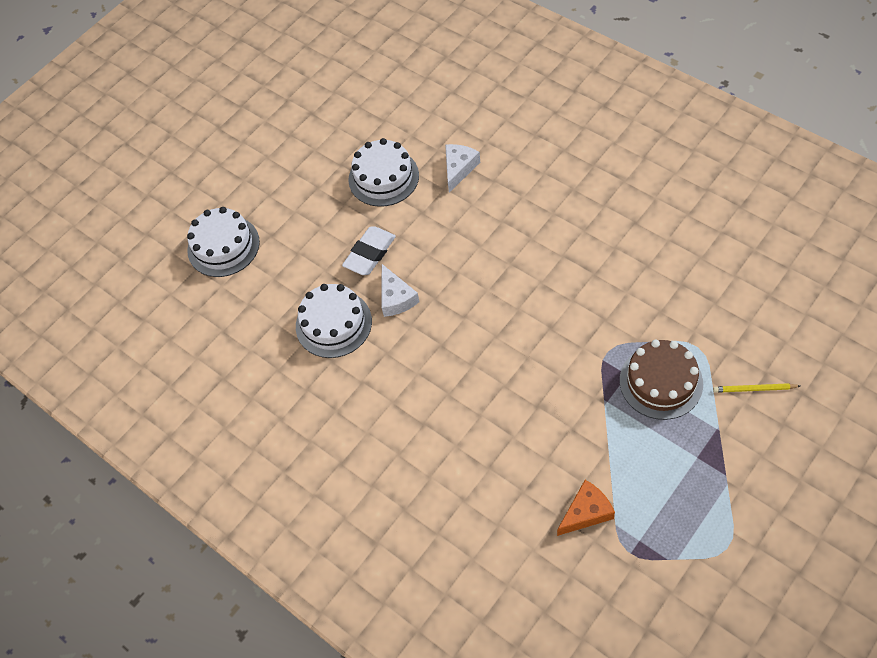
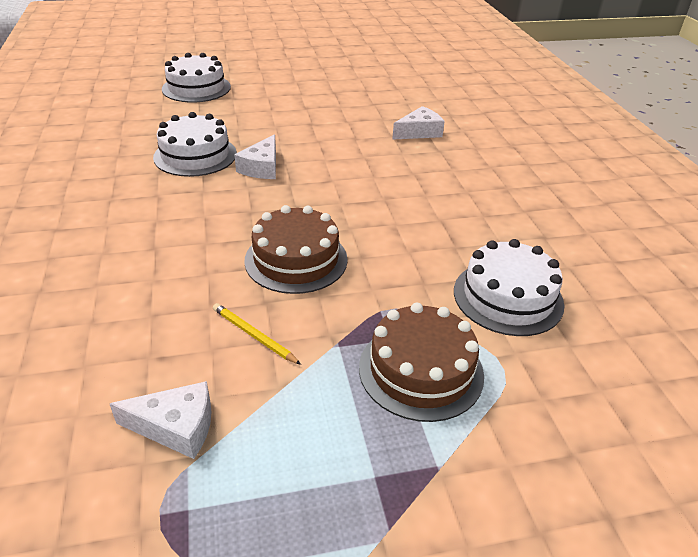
camera: 30 degrees right, 20 degrees down
(370, 254) = (282, 137): white eraser -> none
(383, 177) = (354, 110): white cake -> white cake (508, 297)
(517, 361) = (296, 259): none -> brown cake
(586, 512) = (176, 427): orange cheese -> white cheese
(754, 389) = (537, 461): yellow pencil -> yellow pencil (254, 335)

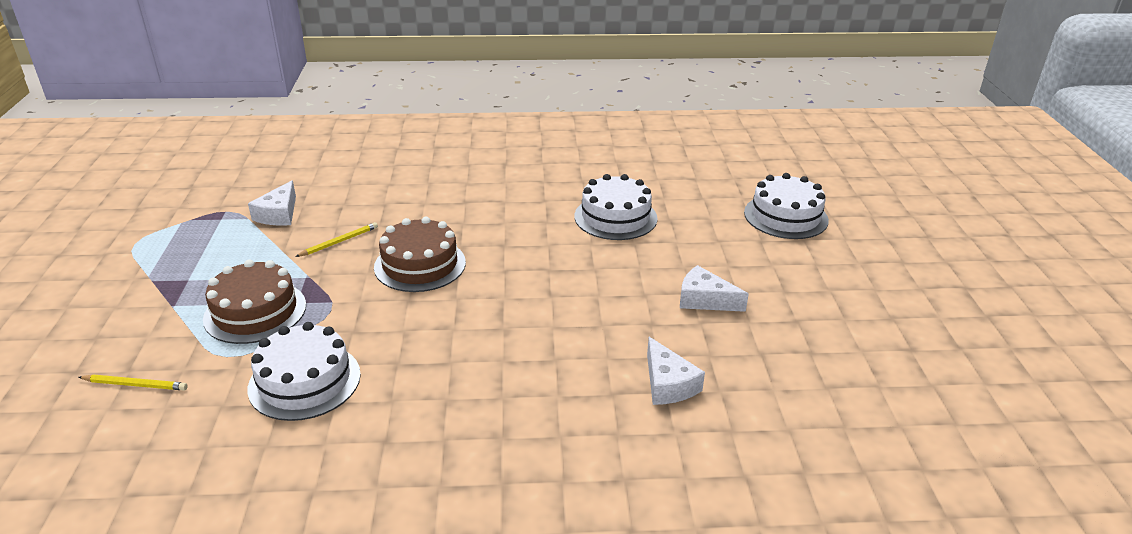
camera: 100 degrees right, 5 degrees down
(262, 167) = (585, 254): white cheese -> white cheese (704, 300)
(590, 433) = (135, 384): none -> yellow pencil

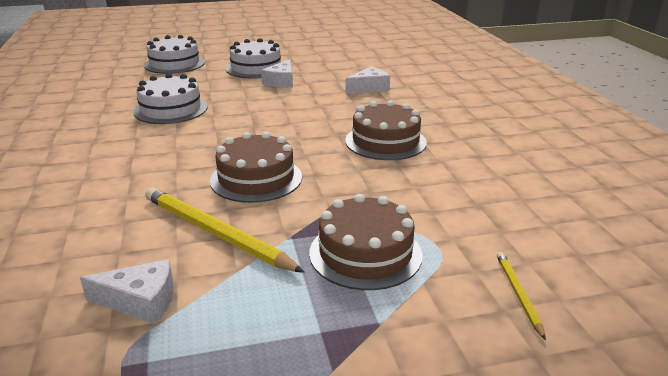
camera: 100 degrees left, 5 degrees down
(304, 381) = (445, 199): white cake -> white cake (256, 68)
(339, 242) = (215, 233): yellow pencil -> yellow pencil, size x2.02
(465, 364) = (385, 141): none -> brown cake

